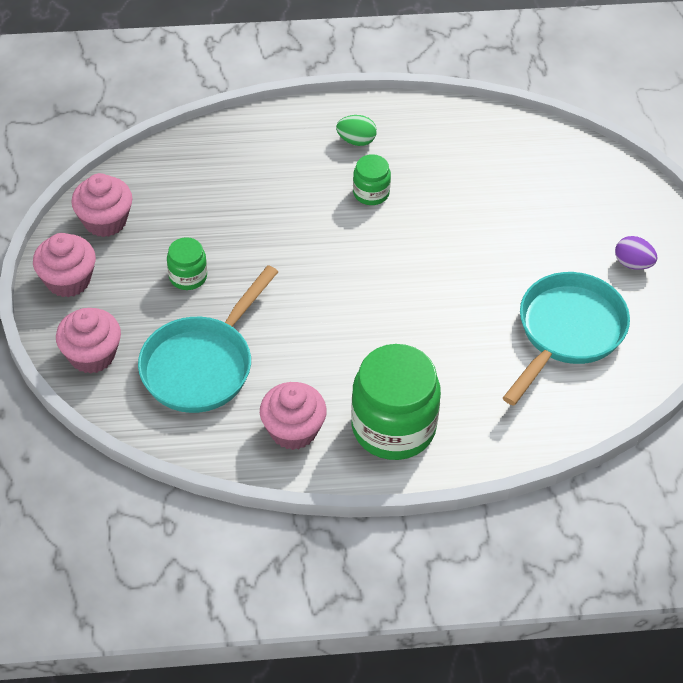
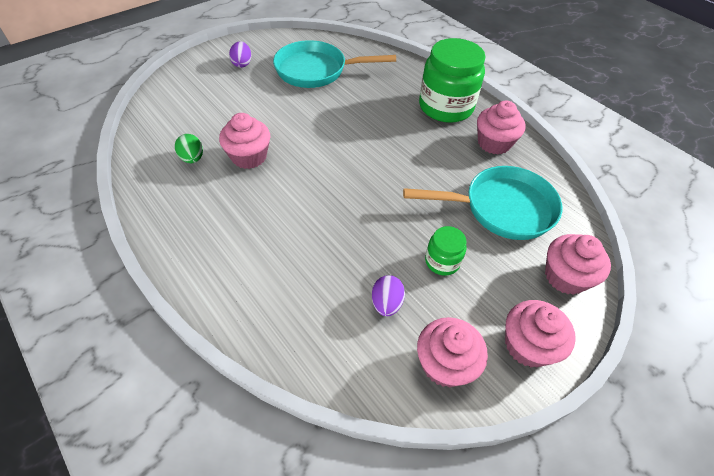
camera: 125 degrees left, 0 degrees up
(184, 215) = (386, 303): none -> purple egg
(356, 140) = (212, 231): green egg -> green egg (192, 158)
(371, 193) = (267, 196): green jar -> none
(440, 201) = (249, 157): none -> pink cupcake

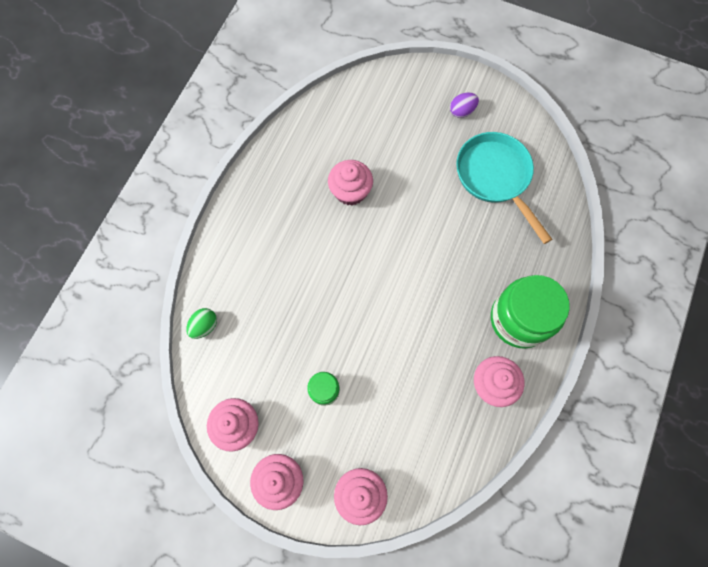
camera: 65 degrees right, 20 degrees up
(192, 158) = (324, 153): green egg -> green egg (204, 326)
(386, 303) = (266, 365): purple egg -> none
(501, 208) = (408, 418): turquoise pan -> none

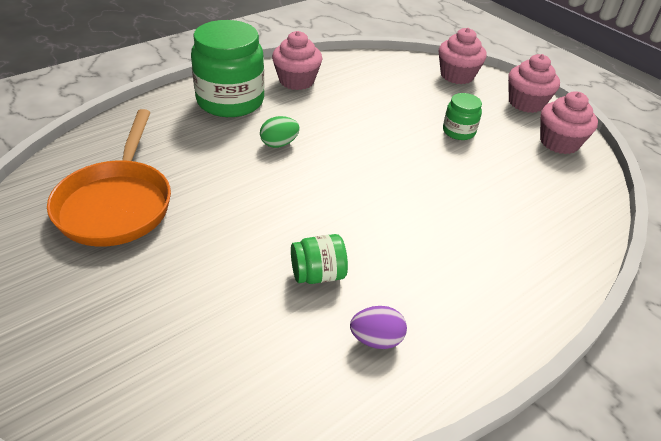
camera: 155 degrees left, 30 degrees down
(204, 326) = (583, 223): green egg -> green egg (279, 144)
(350, 191) = (318, 274): pink cupcake -> green jar
(462, 111) = (60, 299): purple egg -> purple egg (376, 339)
(495, 177) = (117, 204): turquoise pan -> orange pan

